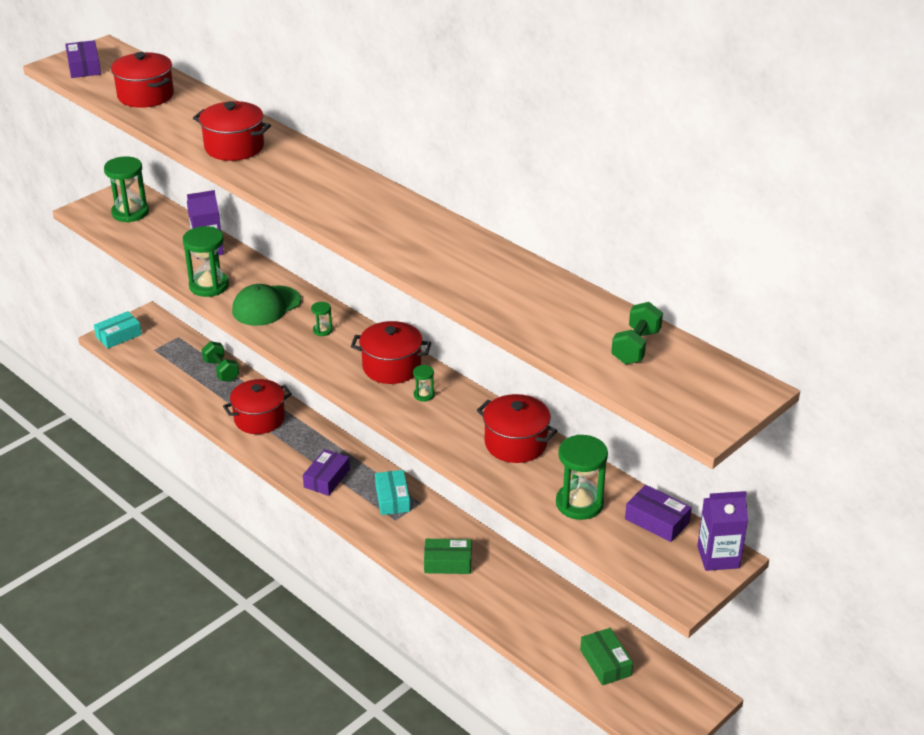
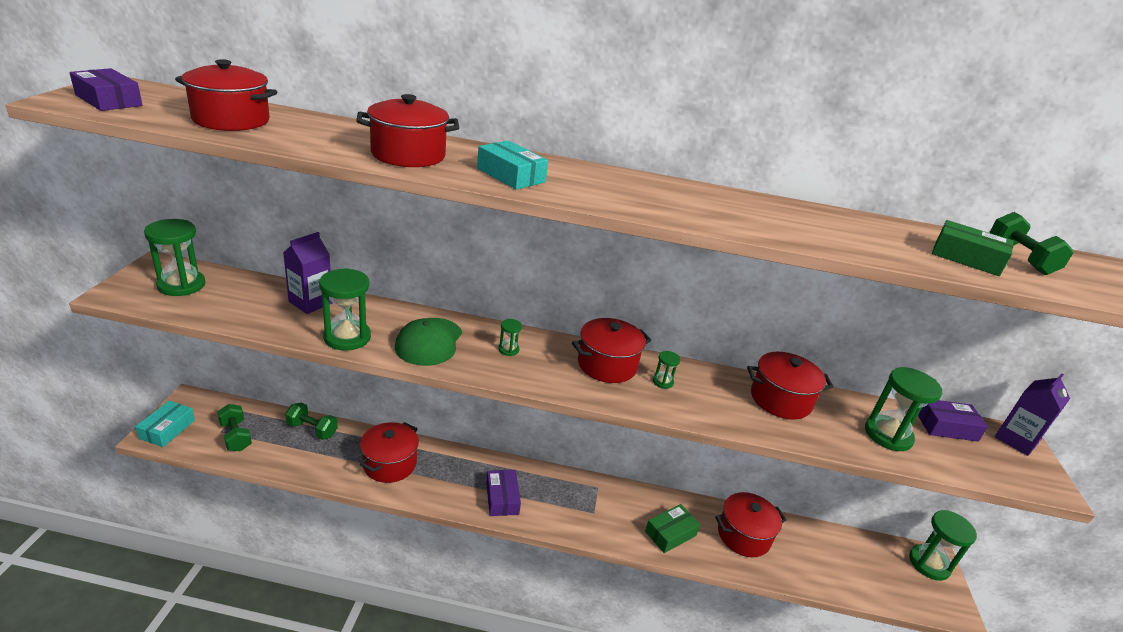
camera: 40 degrees left, 5 degrees down
(161, 357) = (236, 436): none -> green dumbbell
(392, 498) = (573, 493): turquoise box -> turquoise box (511, 175)
(517, 593) = (743, 535): none -> red pot
(605, 662) = (857, 566): green box -> green box (966, 258)
(691, 696) = (929, 564): none -> green hourglass

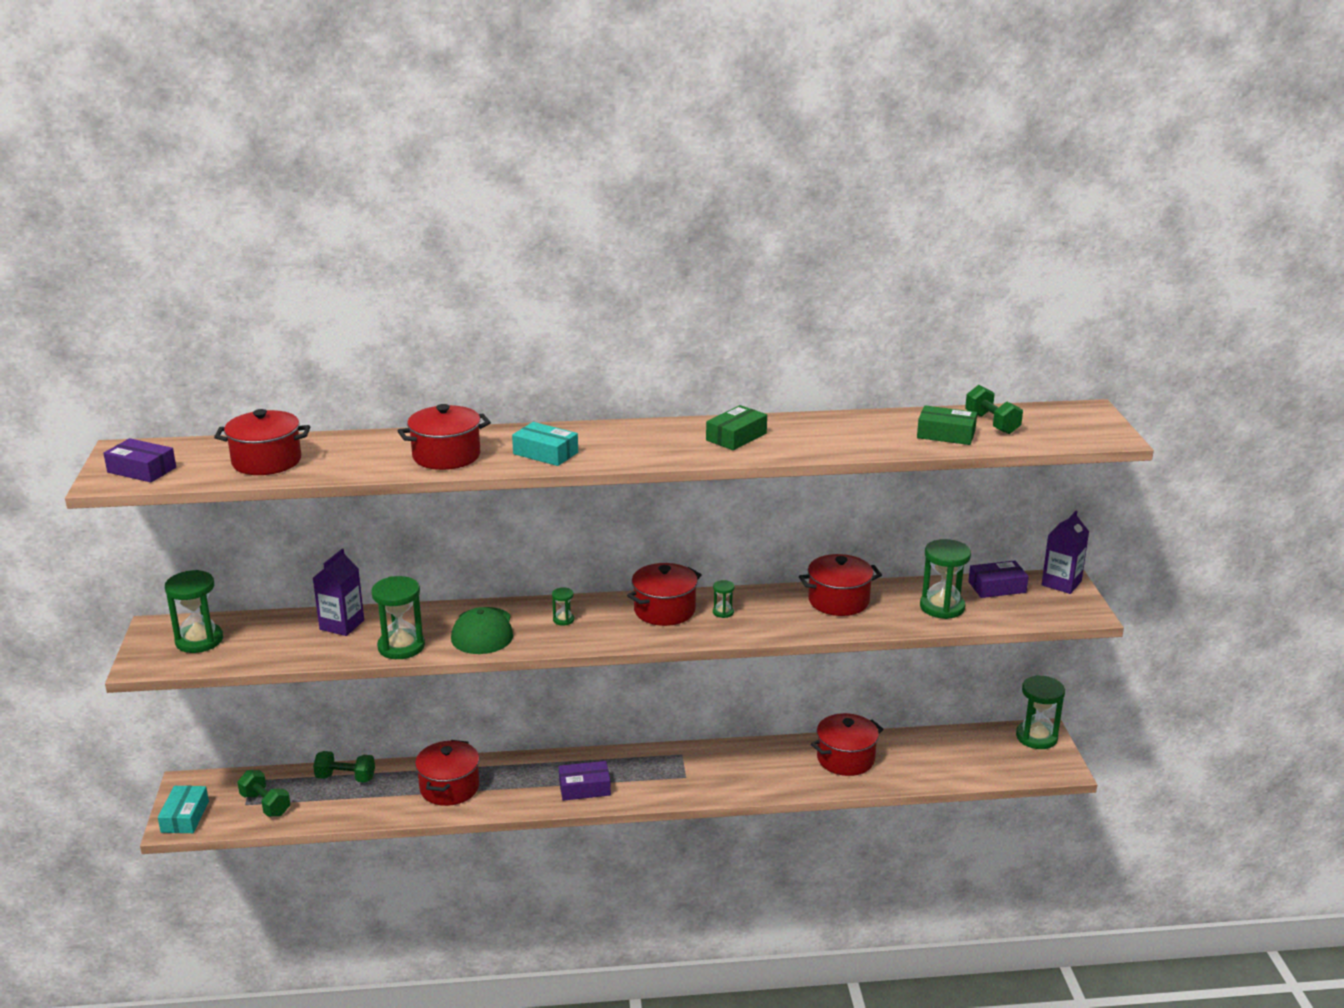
camera: 10 degrees left, 5 degrees down
(502, 498) = (584, 788): purple box -> purple box turned 75 degrees counterclockwise
(670, 533) = (770, 775): green box -> green box (736, 437)

